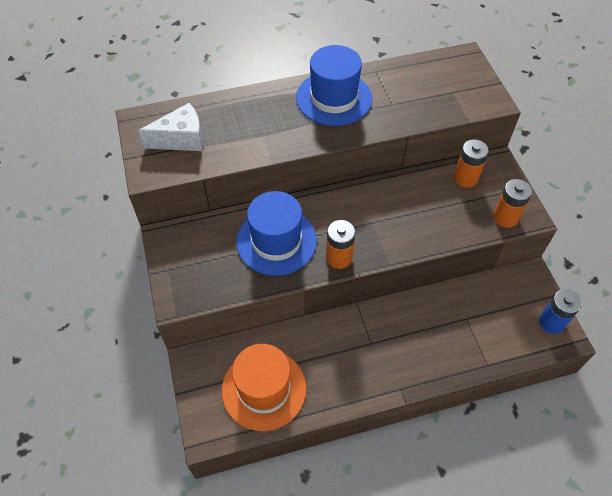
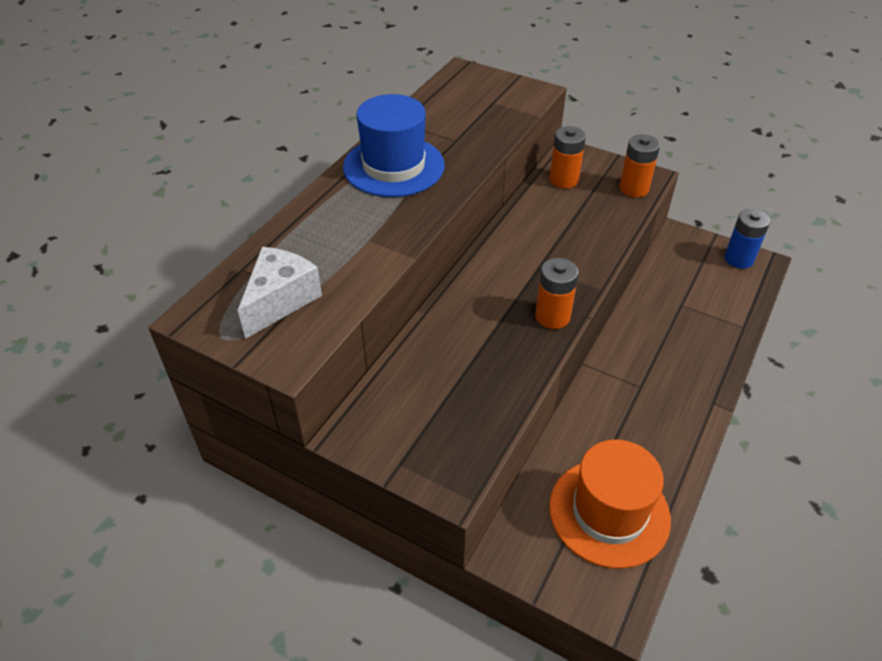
camera: 45 degrees left, 10 degrees down
(276, 241) = (475, 347): blue hat -> none

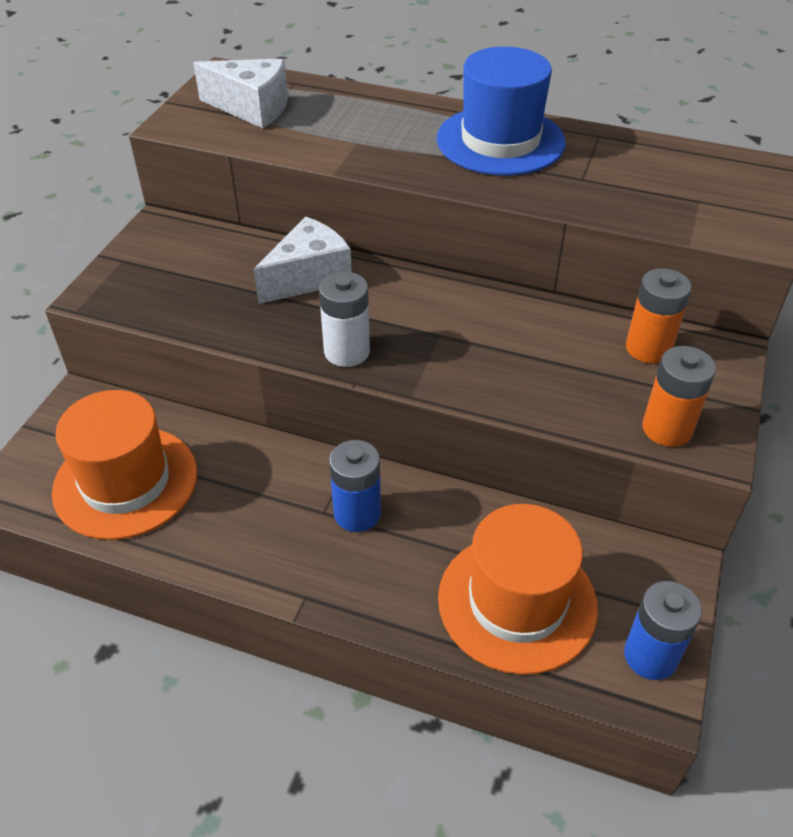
camera: 80 degrees right, 0 degrees up
(457, 330) = (309, 277): none -> white cheese
(552, 316) = (347, 351): orange battery -> white battery
(642, 368) = (357, 513): none -> blue battery
(708, 303) = (517, 602): none -> orange hat

